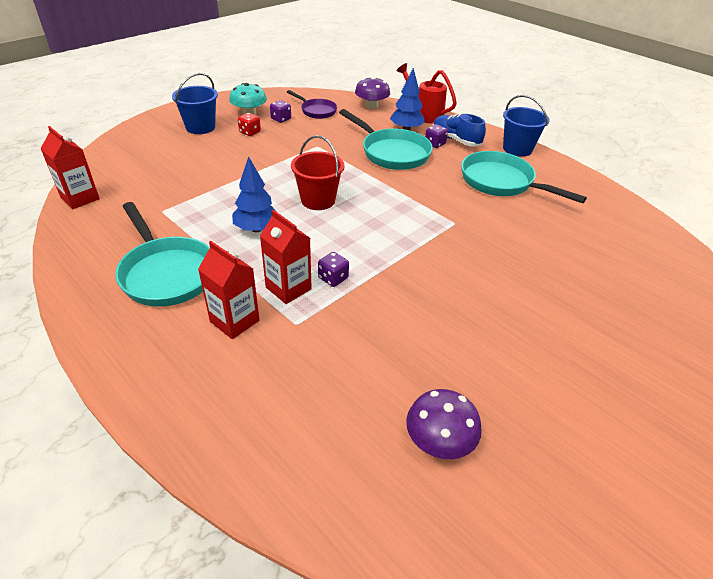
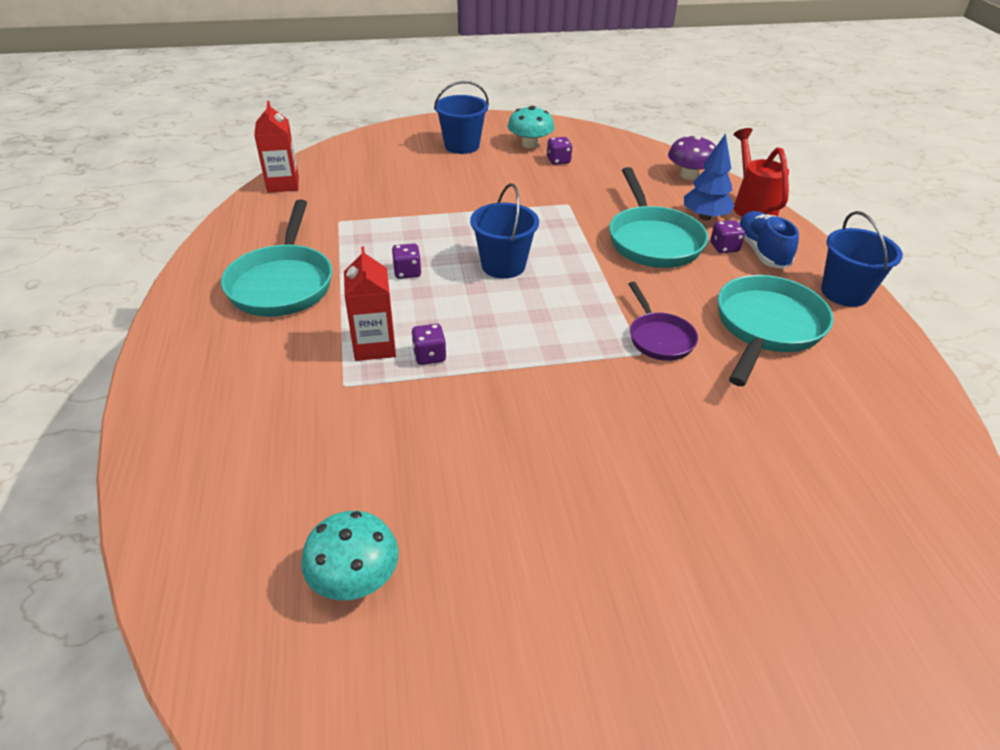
camera: 35 degrees right, 0 degrees up
(234, 321) = (293, 355): red carton -> none
(250, 132) = (508, 166): red dice -> none
(256, 229) = (407, 272): blue tree -> purple dice
(316, 111) = (611, 162): purple pan -> purple pan (659, 338)
(318, 200) = (503, 265): red bucket -> blue bucket
(439, 440) = (354, 577): purple mushroom -> turquoise mushroom
(501, 182) = (766, 327): turquoise pan -> turquoise pan turned 45 degrees clockwise

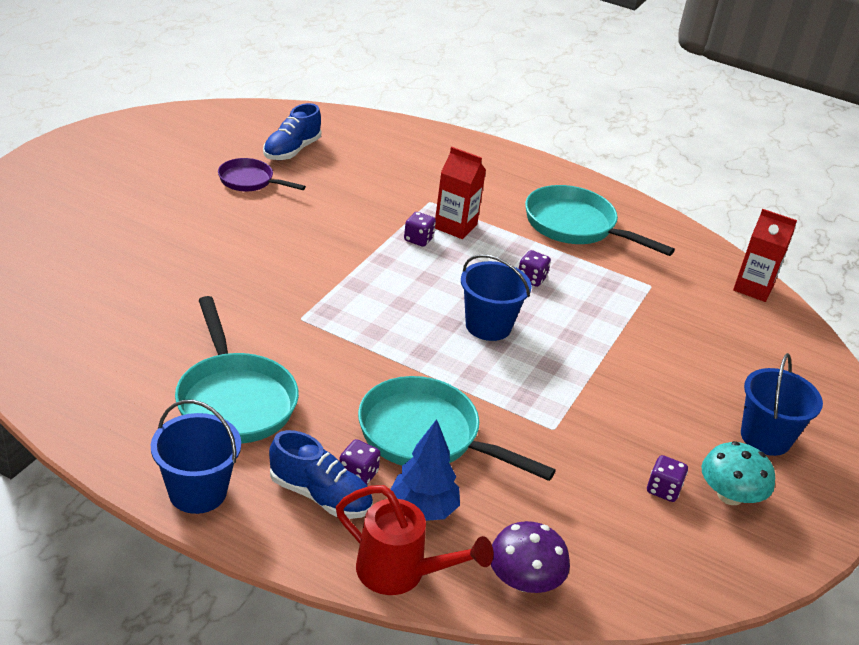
camera: 125 degrees right, 5 degrees down
(354, 577) = (292, 150): turquoise mushroom -> blue shoe
(659, 338) = (303, 338): purple pan -> purple pan (249, 181)

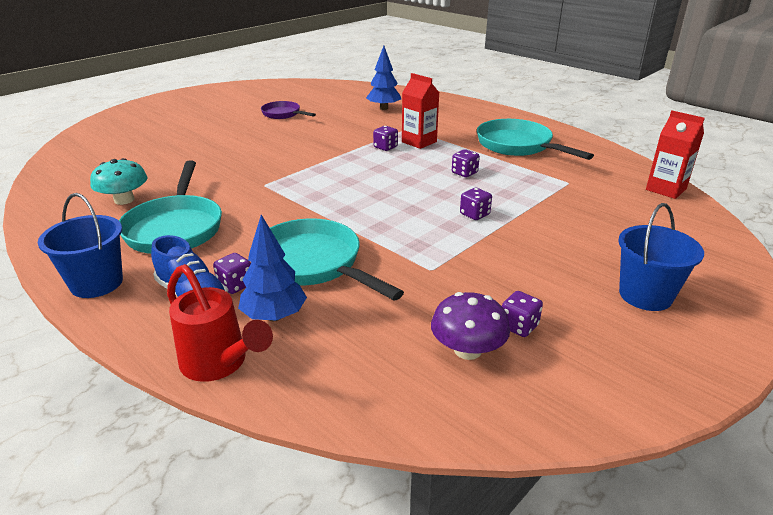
camera: 20 degrees right, 5 degrees down
(292, 150) = (324, 101): blue shoe -> none
(381, 162) = (383, 108): none -> blue tree
(488, 326) = (411, 198): blue bucket -> none
(524, 580) = (335, 386): purple mushroom -> purple mushroom (467, 350)
(568, 345) = (474, 214): none -> purple dice
(730, 495) = (590, 339): turquoise mushroom -> turquoise mushroom (124, 200)

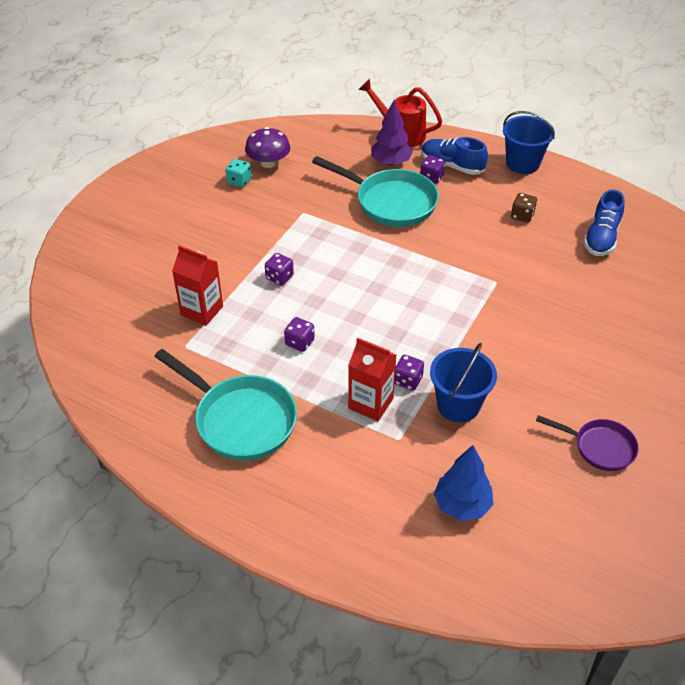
camera: 165 degrees right, 15 degrees up
(124, 200) = (601, 238): turquoise mushroom -> blue shoe
(175, 228) = (522, 216): turquoise pan -> brown dice
(274, 316) = (391, 162): blue tree -> purple tree
(518, 326) = (239, 181): purple dice -> turquoise dice
(645, 295) = (151, 217): blue bucket -> blue bucket (458, 405)
(666, 189) = (82, 354): red carton -> red carton (202, 310)

